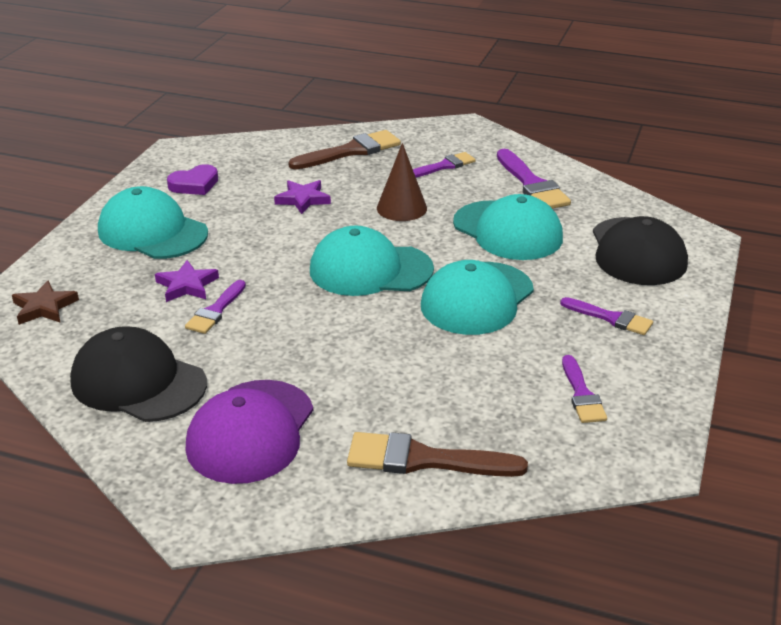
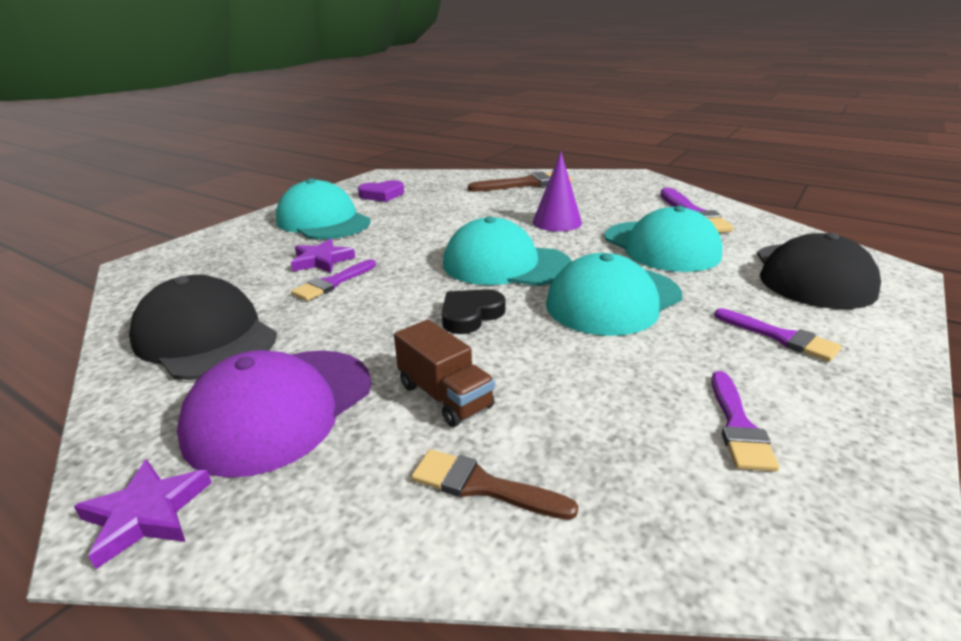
camera: 15 degrees right, 5 degrees down
(44, 307) = (183, 264): brown star -> none
(303, 199) = (468, 210): purple star -> purple star (146, 514)
(360, 329) = (470, 315): none -> black heart
(371, 403) = (445, 396): none -> brown truck
(401, 208) = (557, 222): brown cone -> purple cone
(424, 459) = (482, 486): brown brush -> brown brush, size x0.63
(444, 166) = (607, 197): purple brush -> none

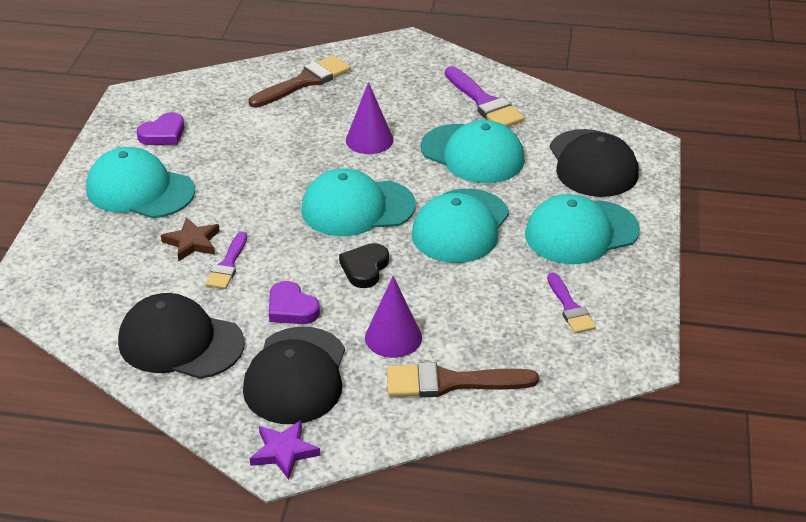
camera: 25 degrees left, 10 degrees up
(280, 408) = (296, 376): purple cap -> black cap
(321, 260) = (192, 242): purple star -> brown star
(353, 333) = (291, 308): none -> purple heart
(445, 396) = (393, 337): brown truck -> purple cone
(482, 486) = (451, 382): brown brush -> brown brush, size x1.60
(780, 337) = (581, 232): purple brush -> turquoise cap

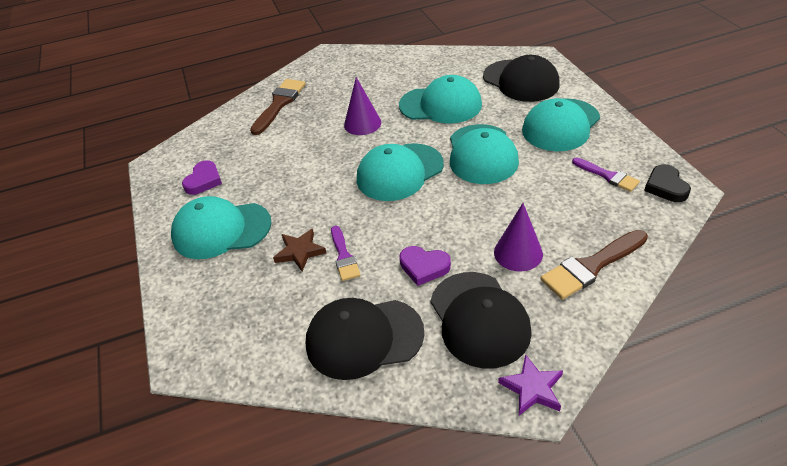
camera: 25 degrees left, 5 degrees up
(365, 268) = (447, 212): black heart -> black heart (666, 186)
(484, 102) = (414, 71): purple brush -> none

